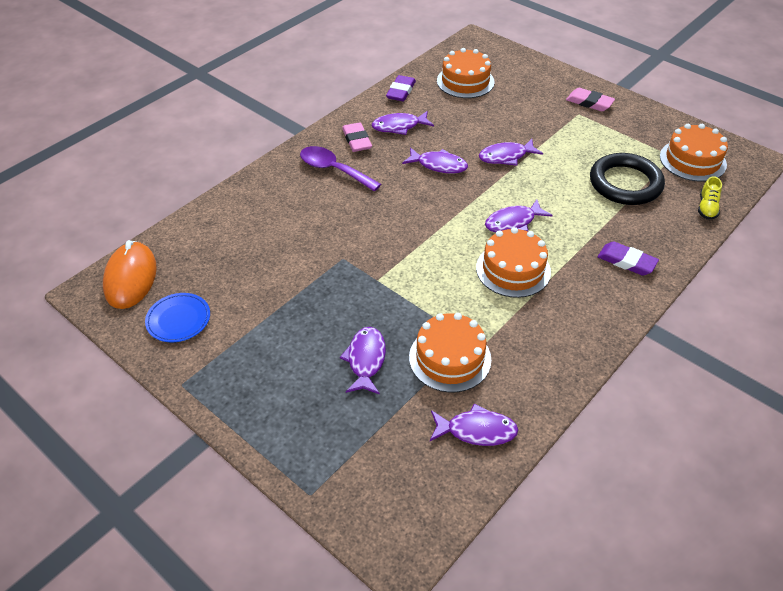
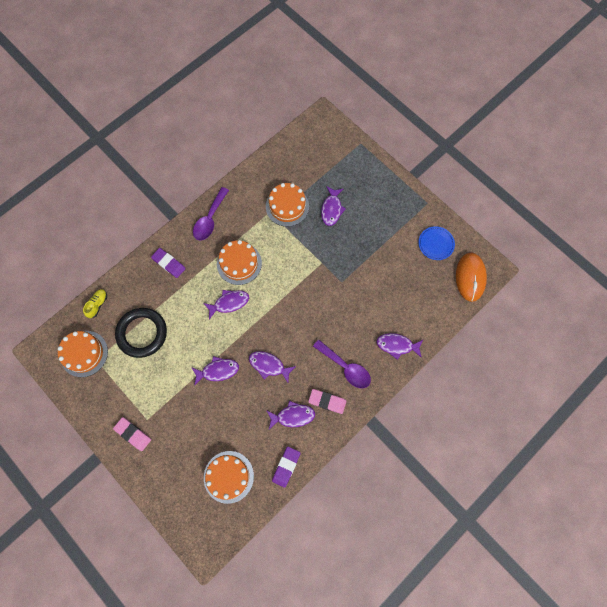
camera: 175 degrees left, 25 degrees up
(357, 140) = (327, 401): pink eraser -> pink eraser turned 60 degrees counterclockwise
(476, 430) = (281, 166): purple fish -> purple fish (397, 345)
(584, 327) = (210, 219): none -> purple spoon

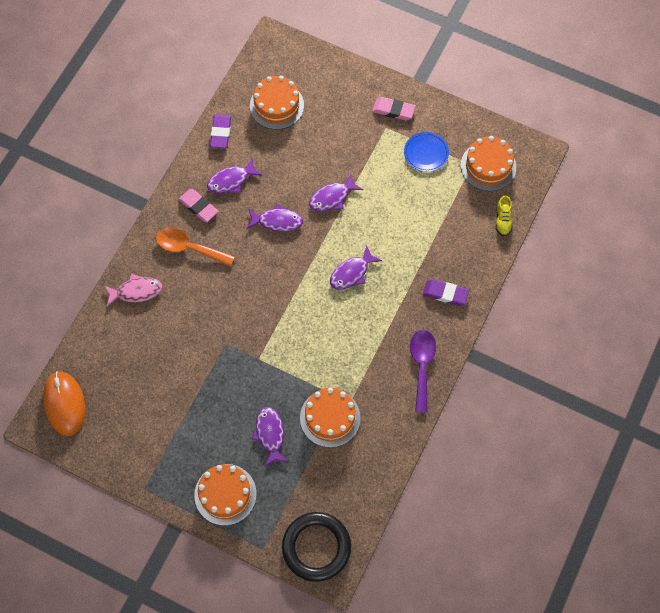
camera: 160 degrees right, 5 degrees down
(142, 333) = (435, 207): black ring -> black ring (316, 547)
(239, 263) = (360, 323): orange cake -> orange cake (225, 494)
(327, 401) = (198, 206): pink eraser -> pink eraser turned 45 degrees clockwise
(346, 367) = (189, 248): purple spoon -> orange spoon
(397, 345) = (136, 291): purple fish -> pink fish
(436, 244) = (119, 433): blue plate -> blue plate (426, 153)

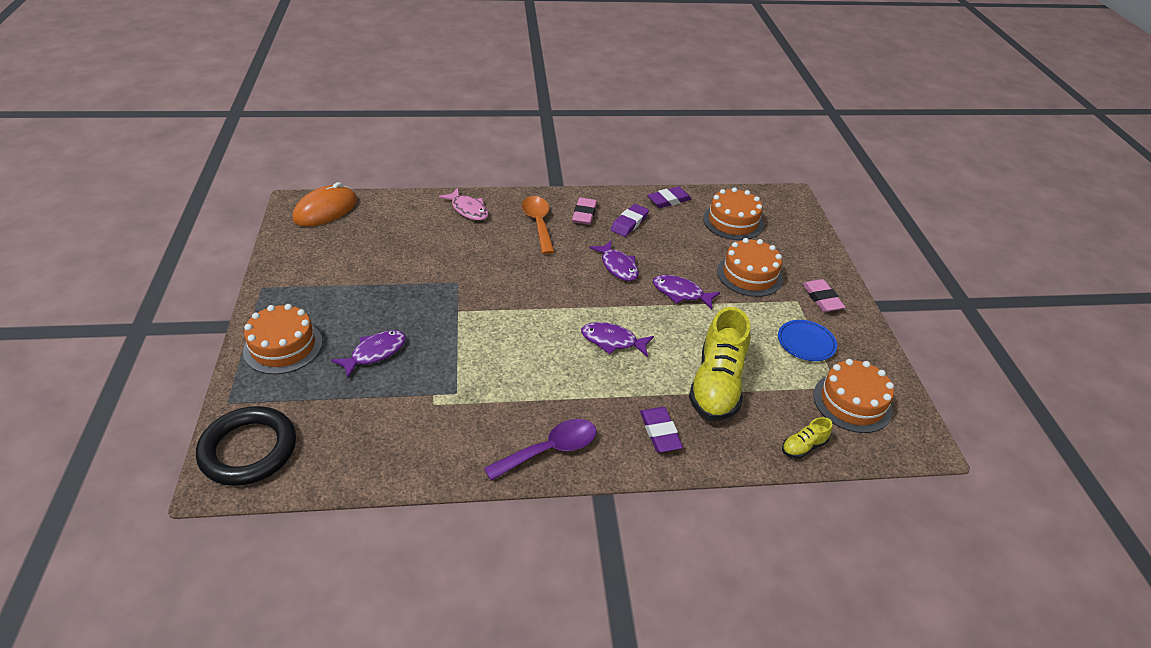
camera: 55 degrees right, 25 degrees down
(231, 181) = (629, 223): purple fish -> purple eraser
(330, 418) = (426, 394): orange cake -> orange cake (749, 275)
(428, 234) = (717, 385): none -> yellow shoe

